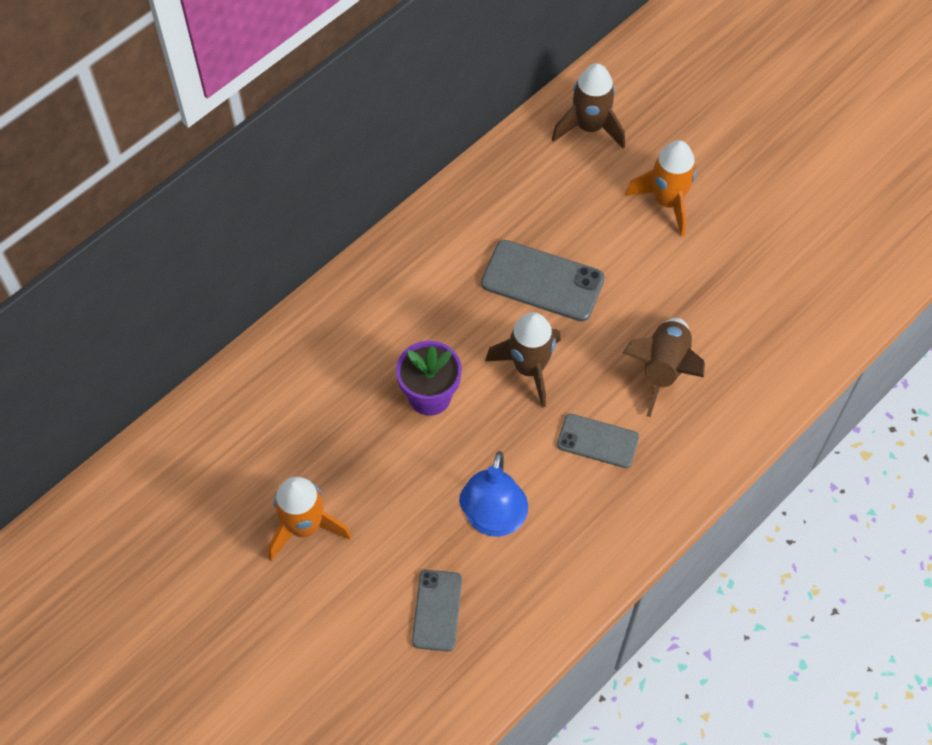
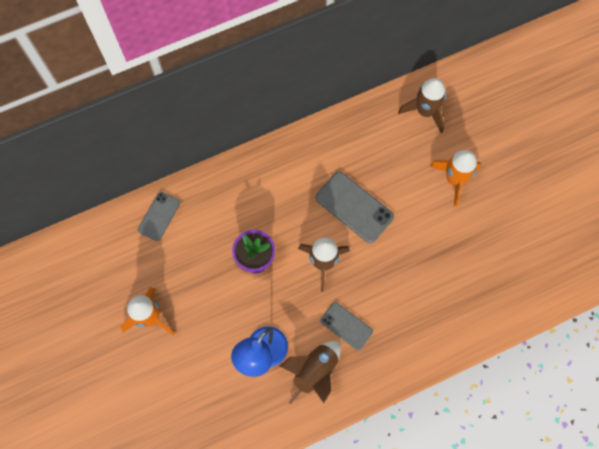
camera: 20 degrees right, 10 degrees up
(437, 610) = (207, 399): grey phone -> grey phone (159, 216)
(663, 369) = (406, 292): brown rocket -> brown rocket (315, 371)

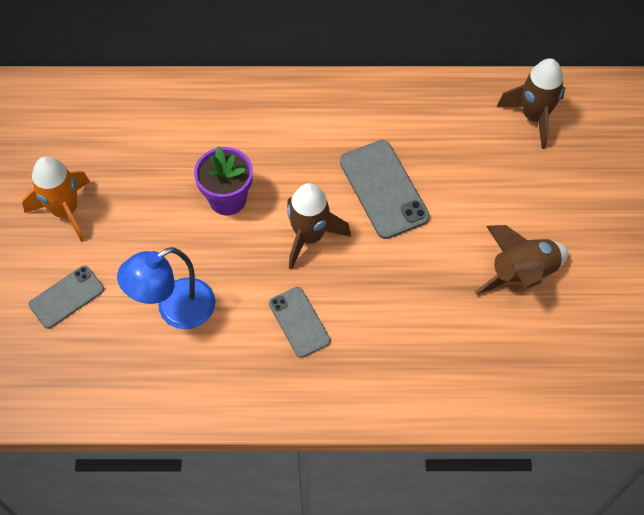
camera: 25 degrees right, 10 degrees down
(159, 216) = (140, 105): grey phone -> grey phone (66, 297)
(315, 371) = (229, 358): brown rocket -> brown rocket (522, 274)
(454, 179) = (532, 209): orange rocket -> none

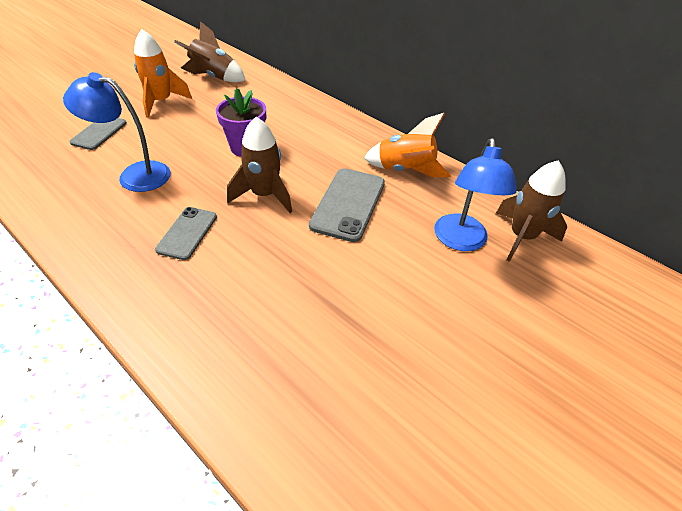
camera: 40 degrees right, 15 degrees down
(66, 297) = (99, 133): grey phone -> grey phone turned 75 degrees counterclockwise
(387, 114) = (405, 170): none -> orange rocket
(497, 157) = (460, 241): none -> blue lamp
(522, 274) = (388, 329): brown rocket -> brown rocket (214, 77)

